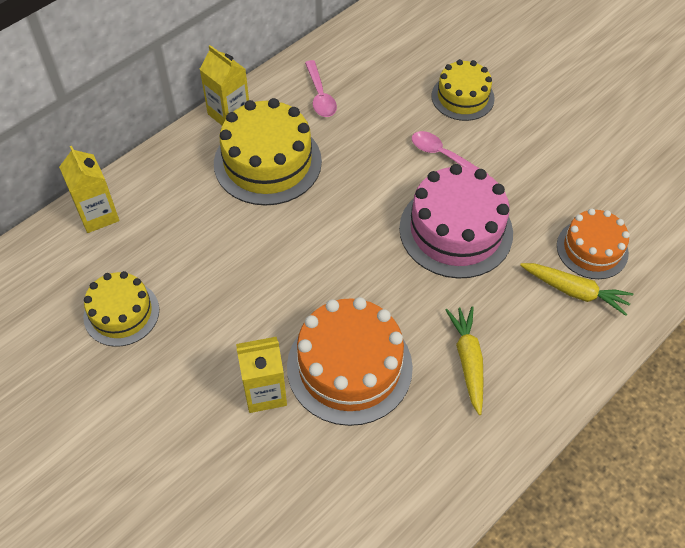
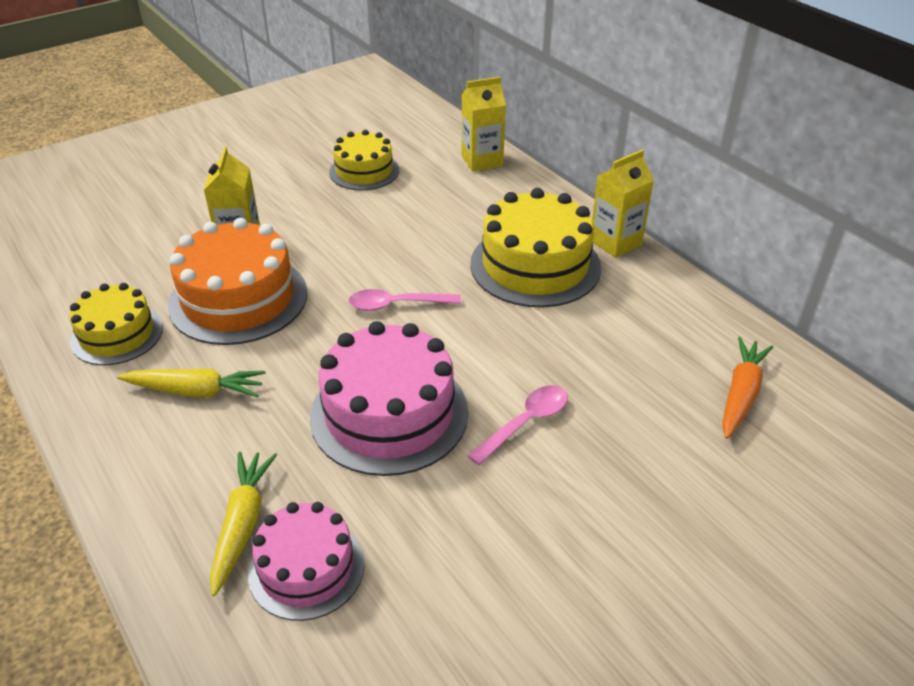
camera: 100 degrees right, 15 degrees down
(320, 96) = (647, 317): pink spoon -> pink spoon (397, 305)
(388, 53) = (741, 394): none -> orange carrot
(462, 97) = (647, 467): yellow cake -> yellow cake (117, 334)
(574, 291) = (242, 524): yellow carrot -> yellow carrot turned 150 degrees clockwise
(592, 249) = (306, 568): orange cake -> pink cake

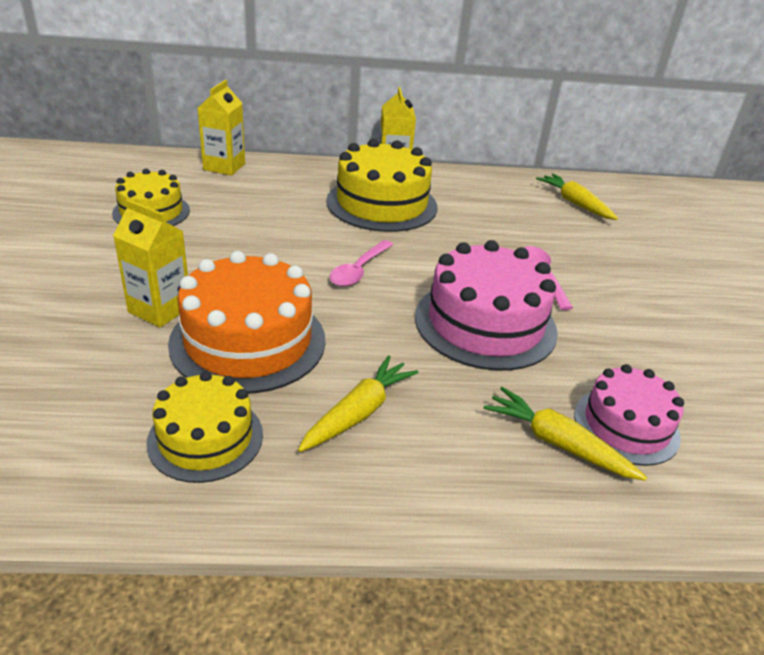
camera: 60 degrees left, 5 degrees down
(741, 394) = (575, 203): orange carrot -> yellow carrot

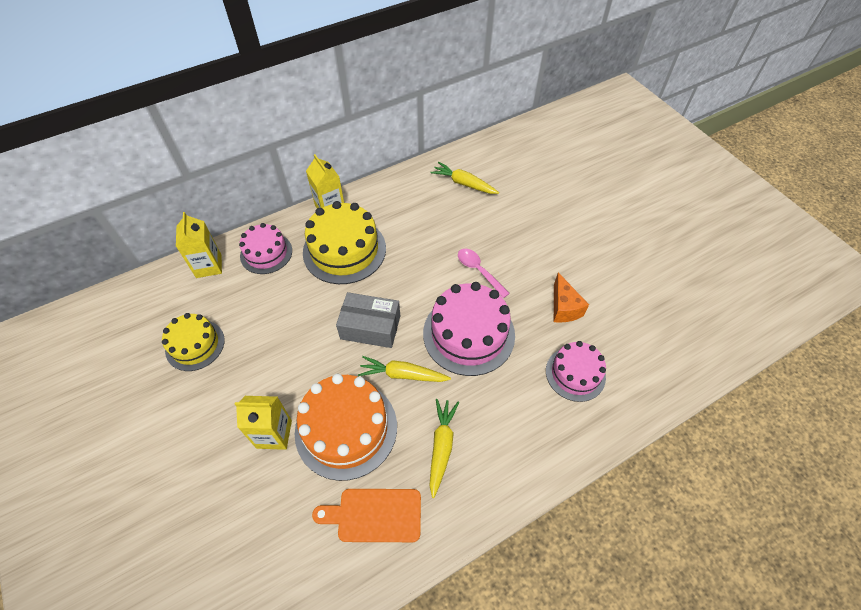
camera: 25 degrees left, 20 degrees up
(205, 438) = (374, 515): yellow cake -> orange cutting board
(292, 178) = (266, 253): none -> pink cake
(359, 270) = (370, 327): pink spoon -> grey box
(557, 443) = (549, 407): yellow carrot -> yellow carrot (403, 374)
(650, 352) = (564, 308): none -> orange cheese

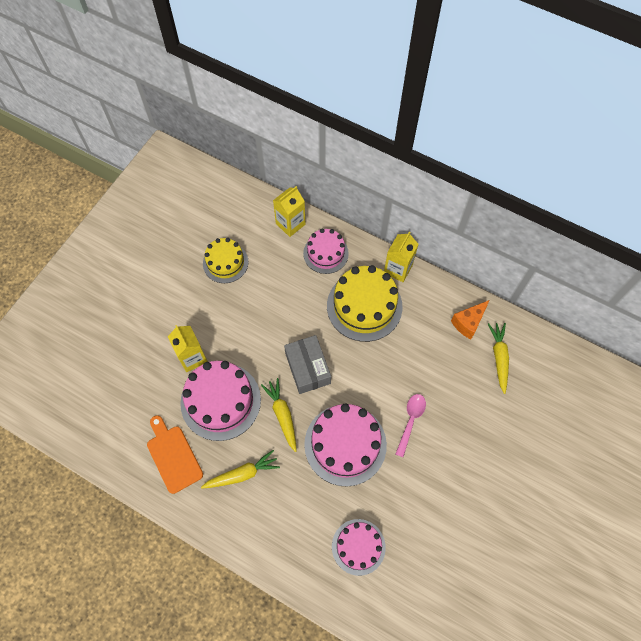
camera: 60 degrees right, 10 degrees up
(346, 428) = (220, 401): orange cake -> pink cake
(564, 308) = (417, 509): orange cheese -> orange cheese (468, 323)

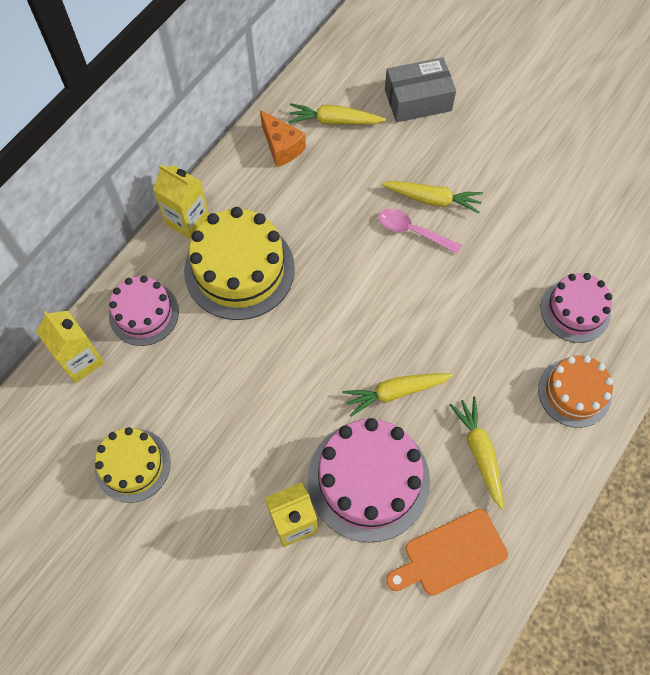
camera: 85 degrees left, 0 degrees up
(291, 544) = (574, 392): none -> orange cake
(308, 368) = (327, 353): grey box -> grey box (418, 100)
(345, 444) = (441, 313): pink cake -> none
(440, 434) = (432, 199): none -> yellow carrot

